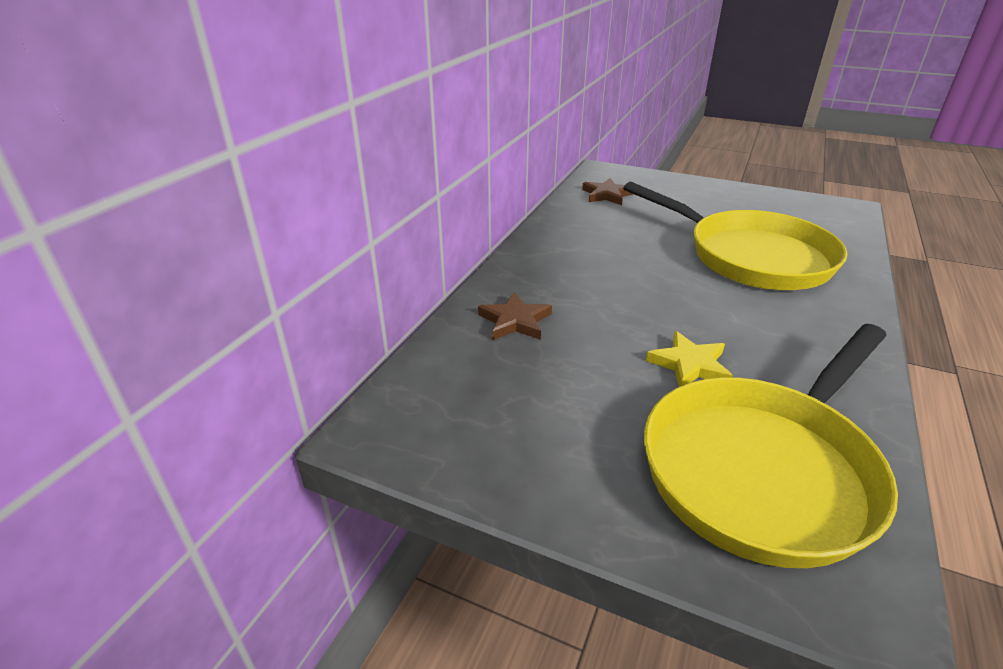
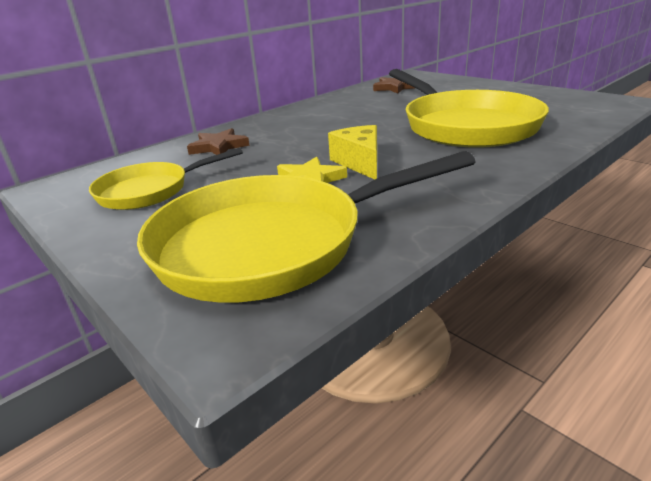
camera: 25 degrees right, 5 degrees down
(524, 413) = (150, 191): none -> yellow pan
(710, 328) = (360, 162): none -> yellow cheese

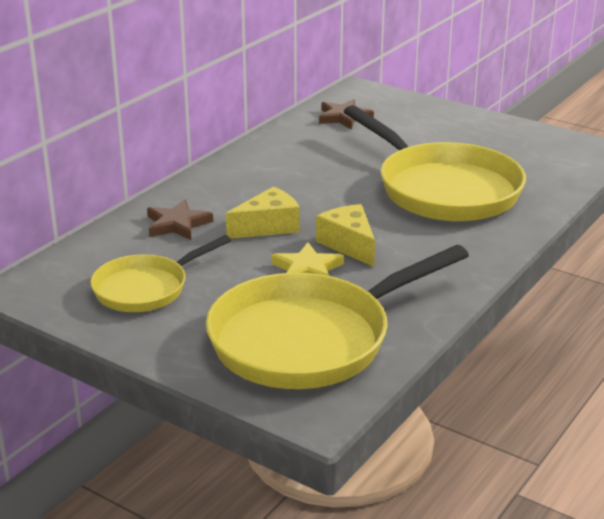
camera: 15 degrees left, 0 degrees up
(293, 149) = (268, 226): none -> yellow cheese

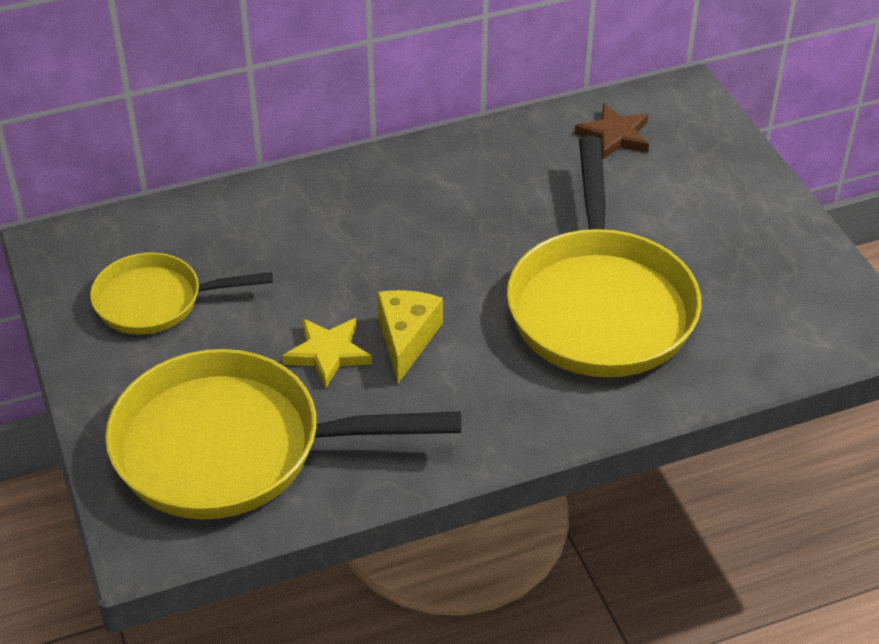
camera: 35 degrees right, 15 degrees up
(177, 224) = (269, 225): brown star -> none
(268, 226) = (353, 272): yellow cheese -> none

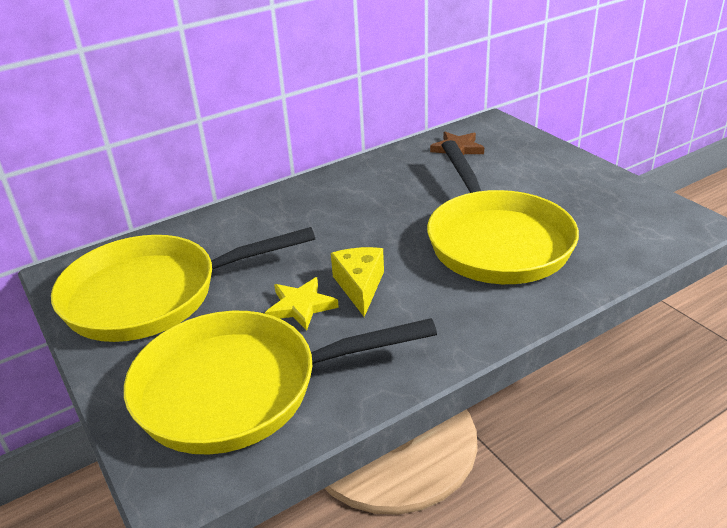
camera: 10 degrees left, 10 degrees down
(156, 301) = (152, 295): yellow pan -> yellow pan, size x1.77

